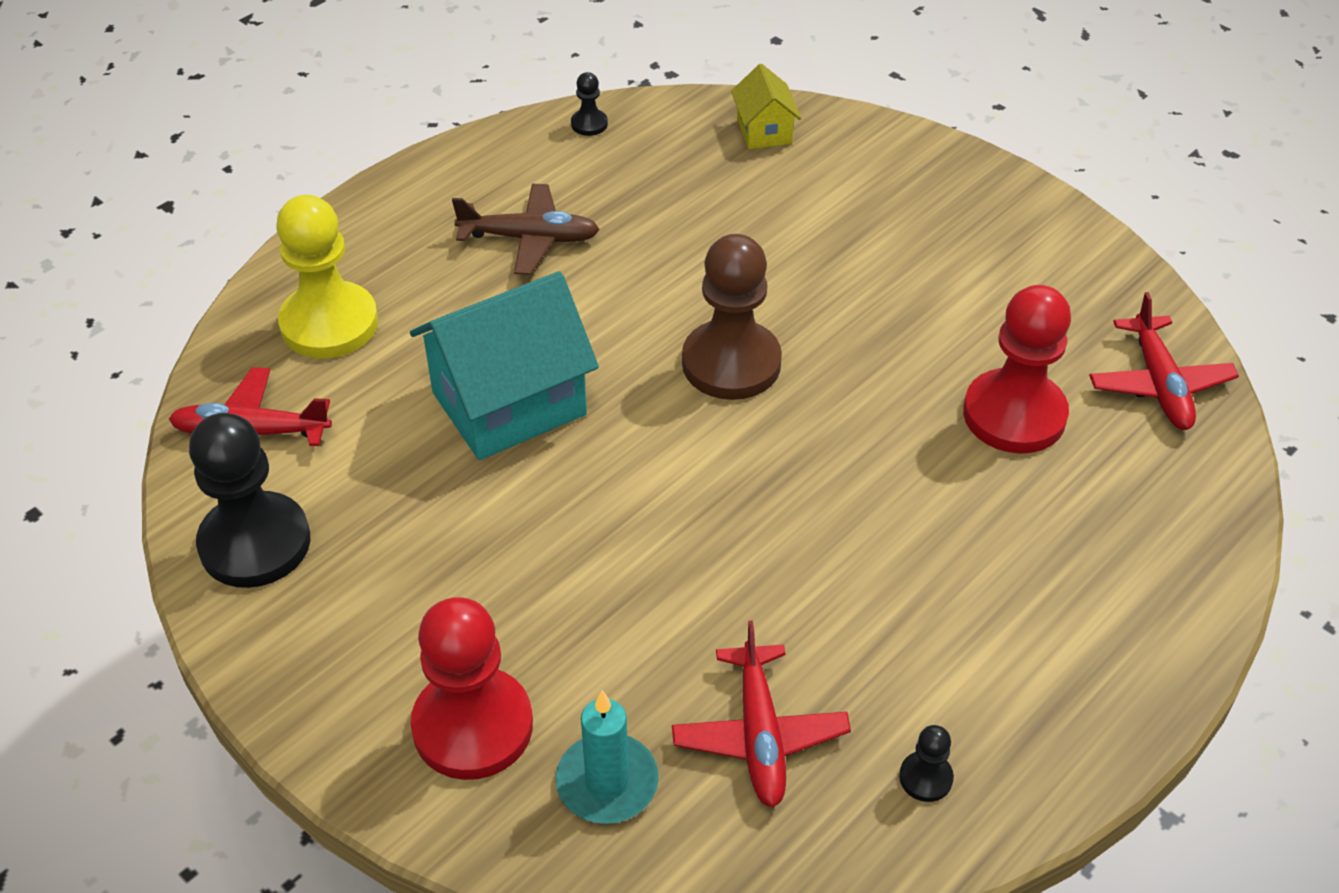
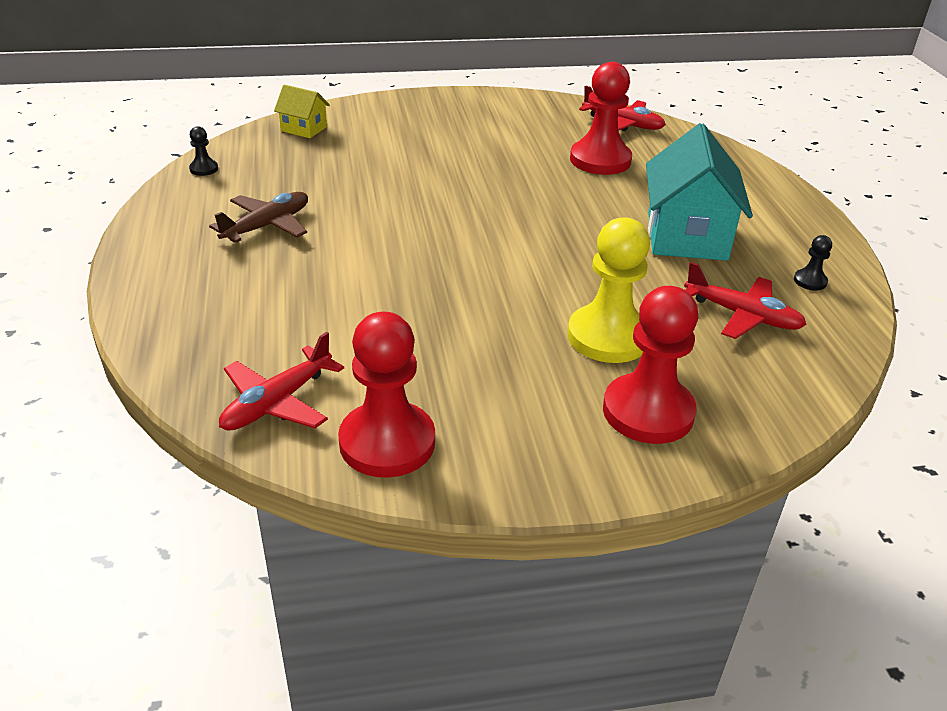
camera: 55 degrees left, 10 degrees down
(255, 543) = (387, 442): black pawn -> red pawn
(329, 324) = (221, 327): yellow pawn -> yellow pawn (608, 337)
(509, 403) = (396, 290): turquoise house -> turquoise house (686, 236)
(607, 782) = (734, 379): turquoise candle -> none
(731, 363) = (464, 211): brown pawn -> none

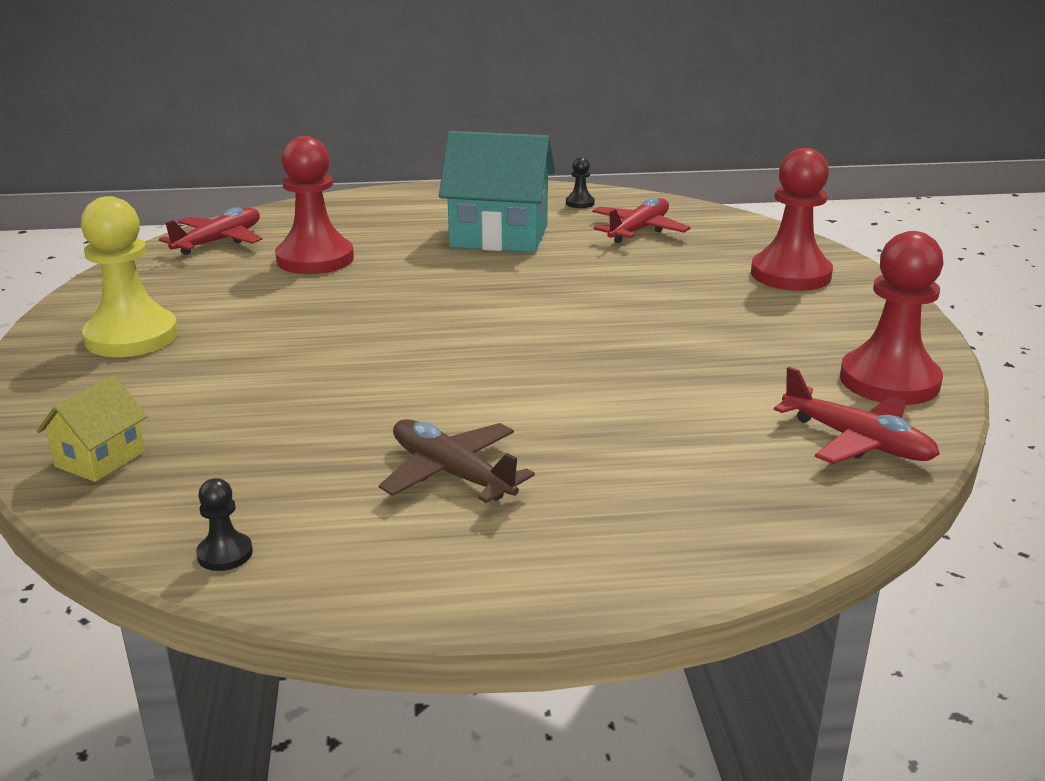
camera: 85 degrees left, 10 degrees down
(608, 337) = (685, 281): yellow pawn -> yellow pawn (131, 337)

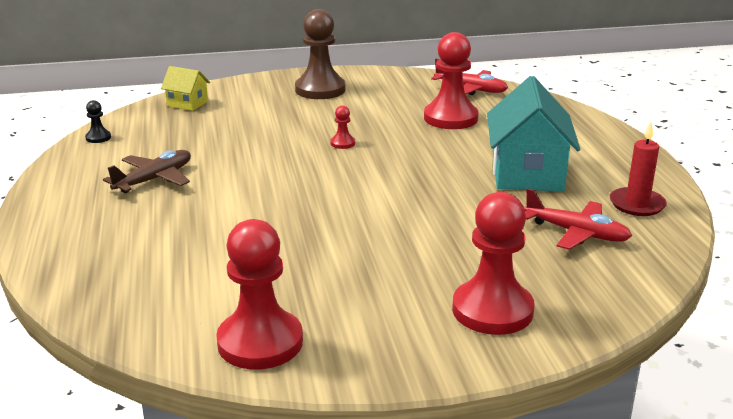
camera: 85 degrees right, 0 degrees up
(131, 337) = (320, 90): yellow pawn -> brown pawn
(368, 326) = (342, 143): none -> red pawn
(580, 203) = (637, 204): black pawn -> red candle
(857, 441) = (162, 315): red plane -> none

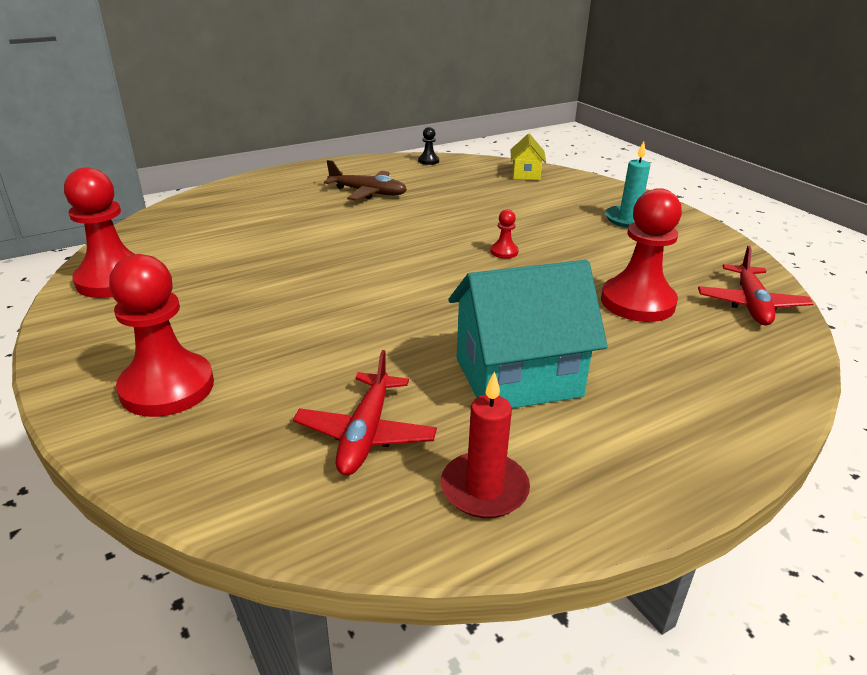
camera: 70 degrees right, 5 degrees up
(320, 90) = (628, 219): brown pawn -> turquoise candle

